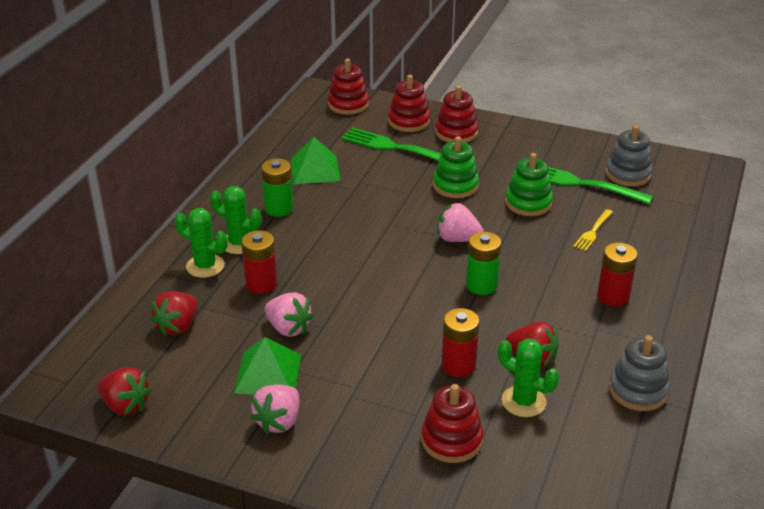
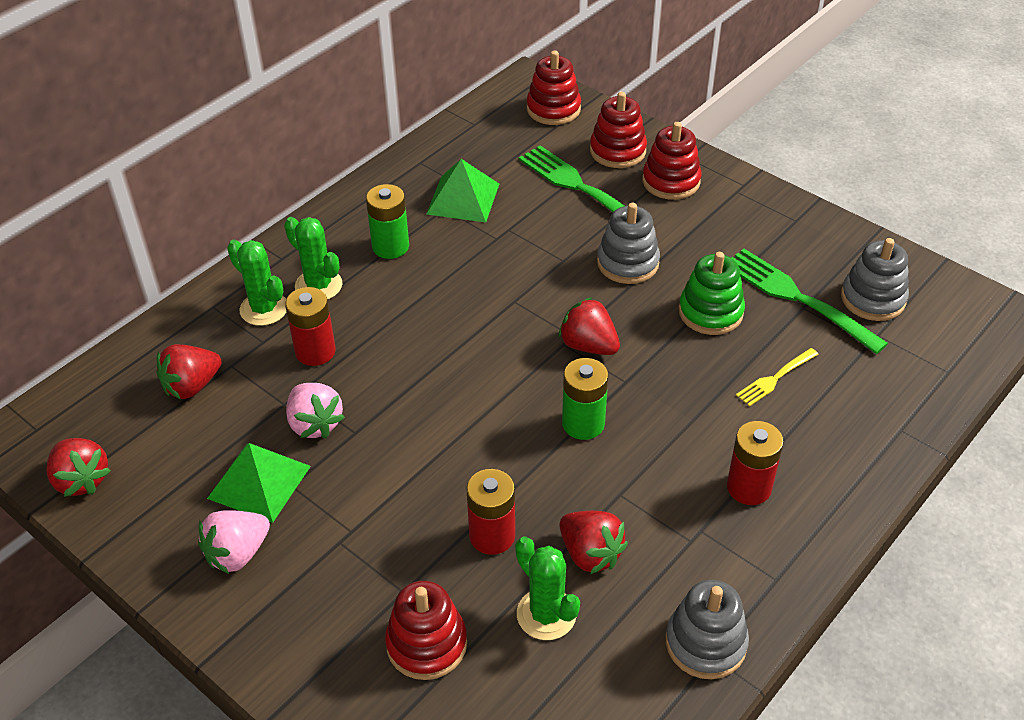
camera: 20 degrees right, 10 degrees up
(455, 185) = (627, 263): green stacking toy -> grey stacking toy
(457, 239) = (588, 345): pink strawberry -> red strawberry

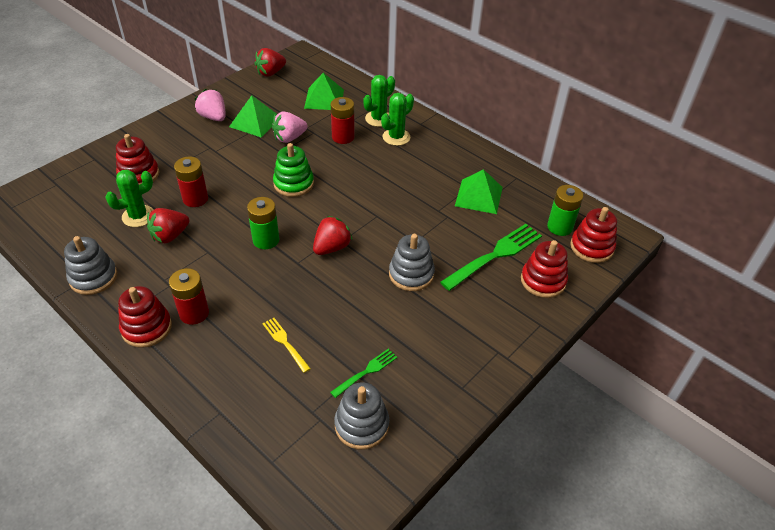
camera: 90 degrees right, 0 degrees up
(192, 386) = (324, 99): red strawberry -> green pyramid
(390, 246) = (430, 164): green battery -> green battery (560, 227)
(671, 181) = (507, 309): red stacking toy -> red stacking toy (146, 328)
(710, 312) = (356, 315): green stacking toy -> green stacking toy (293, 184)
(798, 299) = (366, 372): green fork -> green fork, size x0.53

